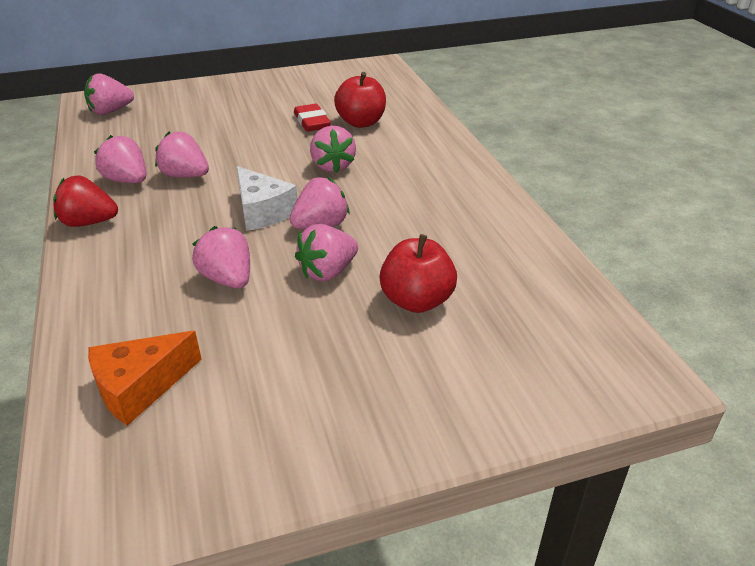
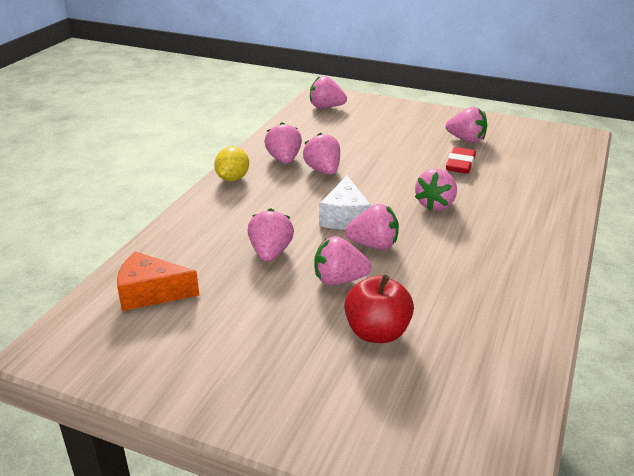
camera: 40 degrees right, 5 degrees down
(89, 222) = (232, 178): red strawberry -> yellow lemon
(291, 98) = (466, 140): none -> pink strawberry
(361, 122) = (501, 179): red apple -> none

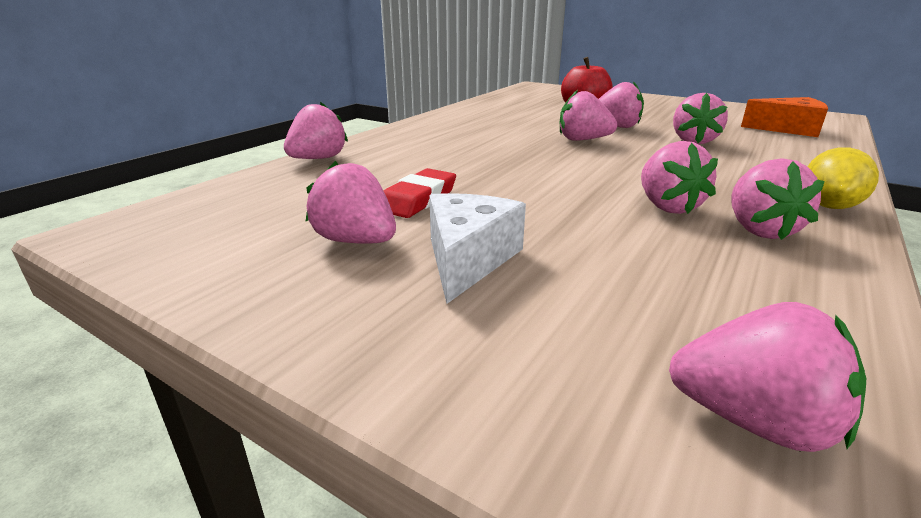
camera: 170 degrees left, 5 degrees down
(345, 217) = (617, 158): white cheese -> white cheese (468, 259)
(435, 205) = (497, 161): pink strawberry -> pink strawberry (318, 159)

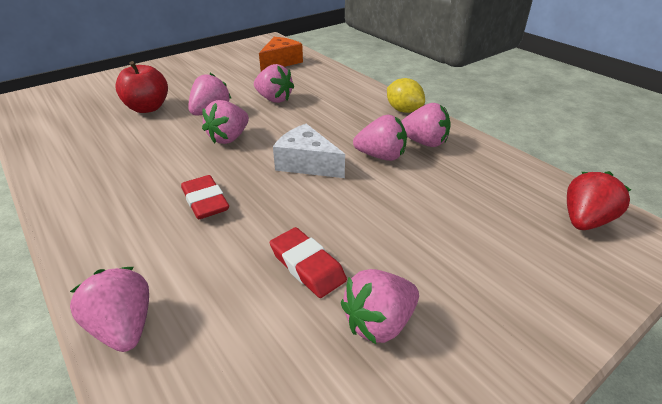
camera: 70 degrees left, 10 degrees up
(468, 259) = (429, 264): white cheese -> white cheese (306, 163)
(474, 151) = (205, 201): none -> red eraser
(753, 421) = (585, 221): pink strawberry -> red strawberry

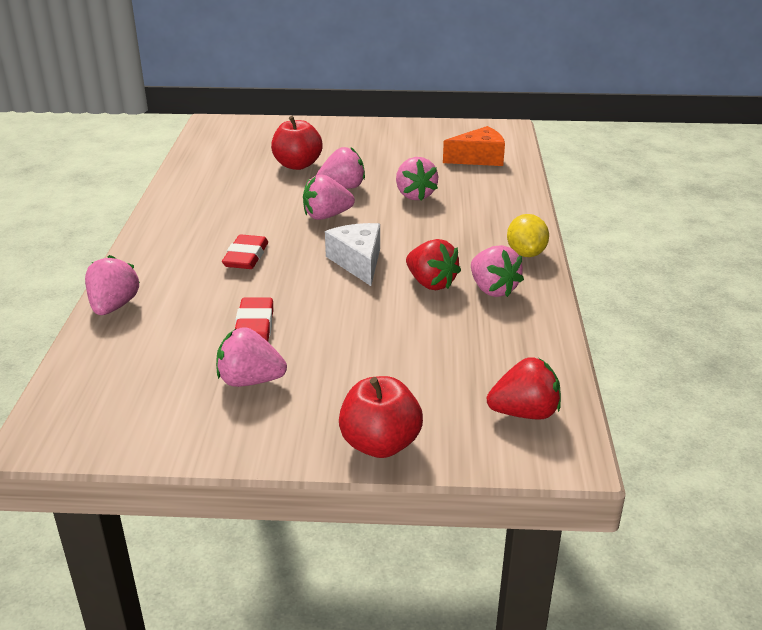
camera: 40 degrees right, 5 degrees down
(381, 156) = (431, 283): pink strawberry -> red strawberry
(560, 312) = (380, 444): none -> red apple

